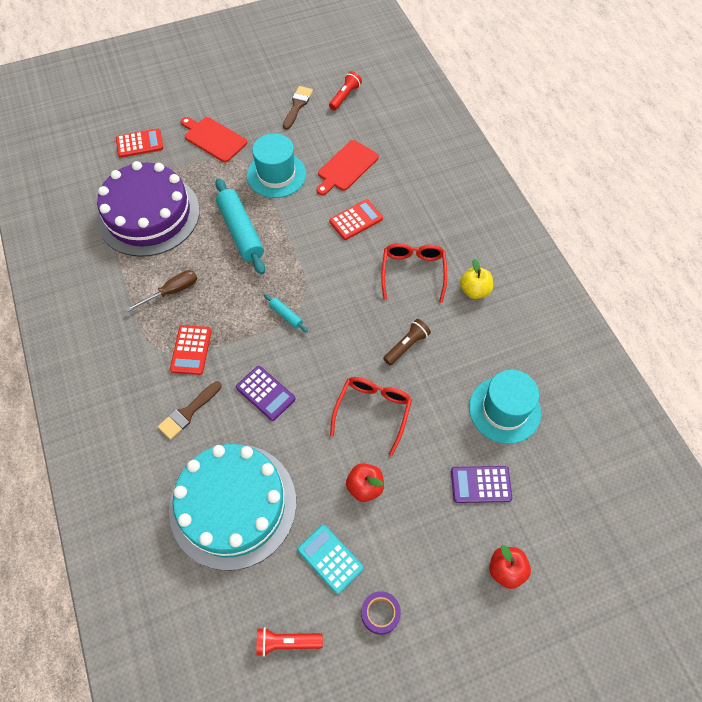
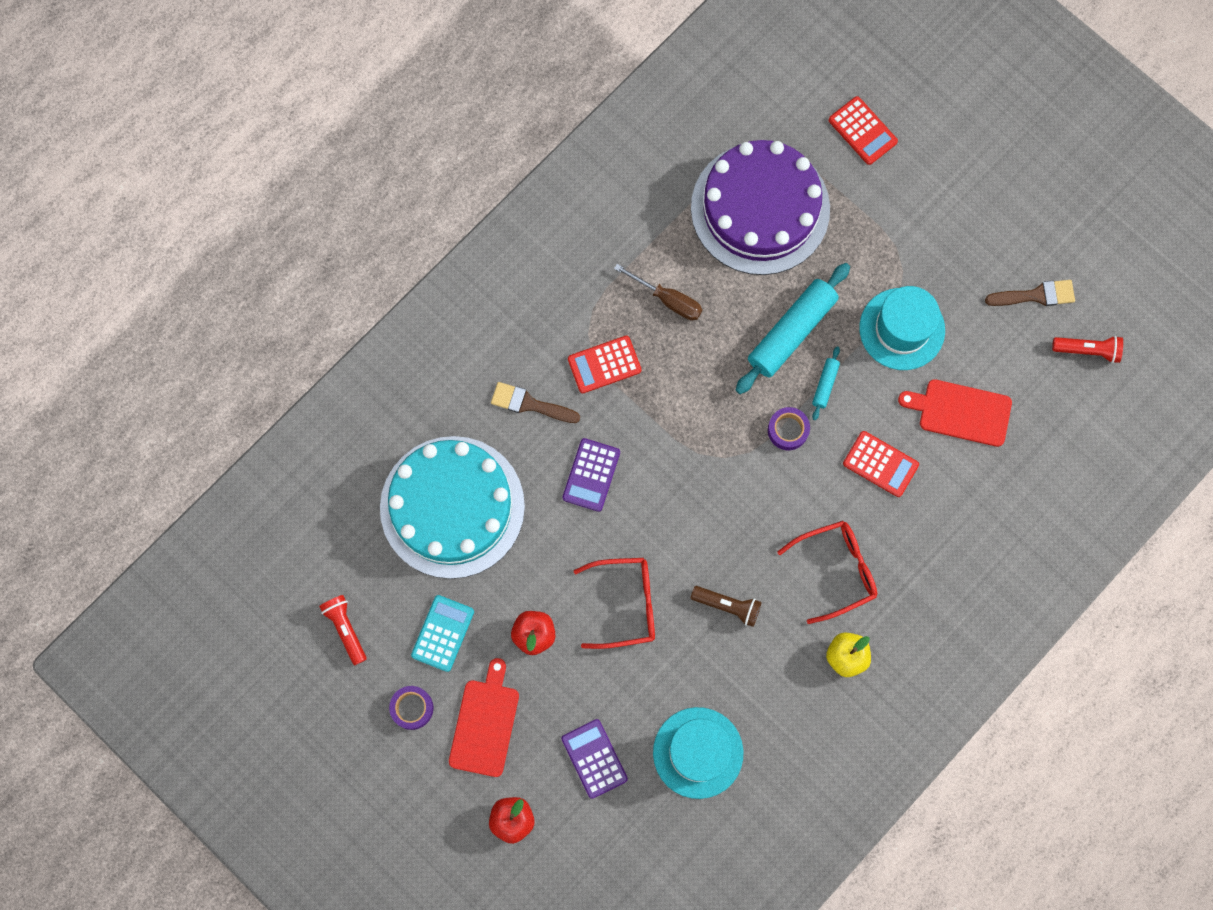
camera: 65 degrees right, 15 degrees up
(213, 138) = (920, 218): red cutting board -> red cutting board (485, 723)
(286, 315) = (700, 447): turquoise rolling pin -> turquoise rolling pin (825, 385)
(304, 260) = (788, 430): none -> purple tape

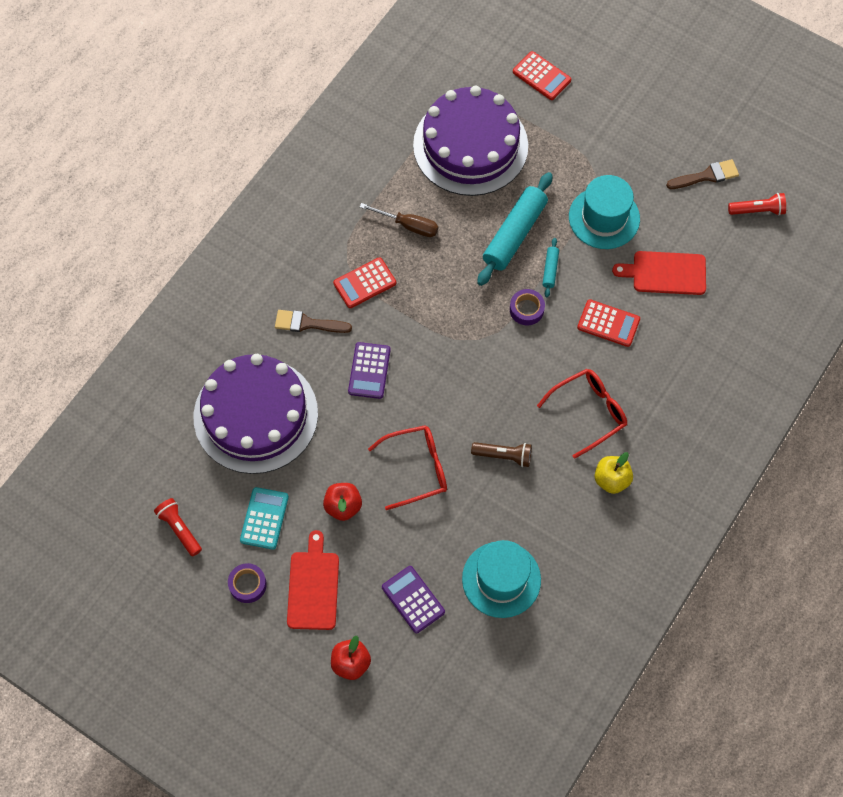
camera: 10 degrees left, 10 degrees down
(452, 507) = (255, 415): turquoise cake -> purple cake

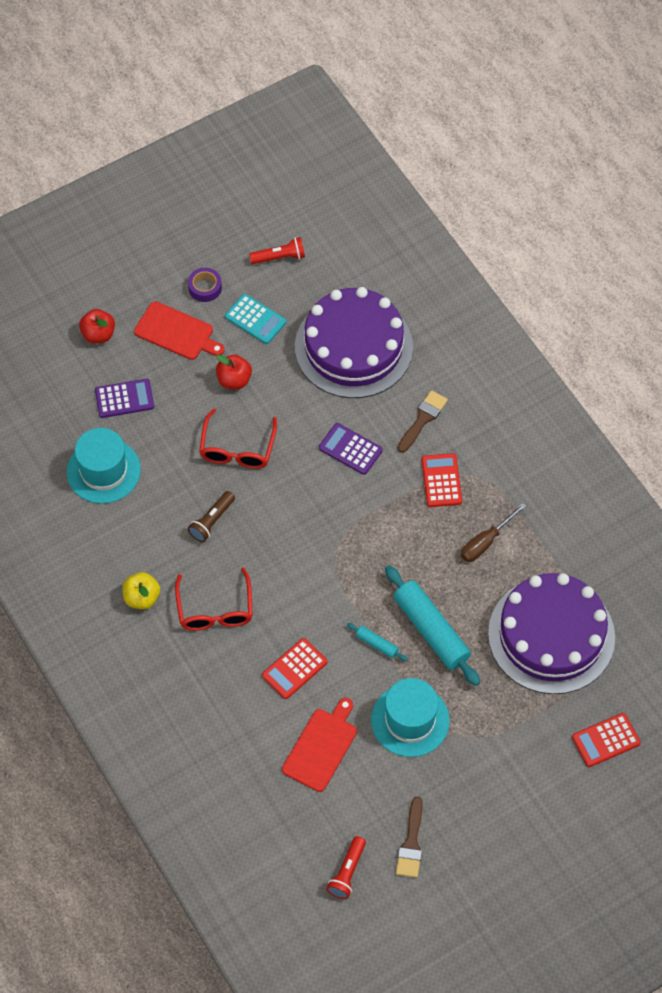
camera: 115 degrees right, 5 degrees down
(526, 309) = (345, 604): purple tape -> none

